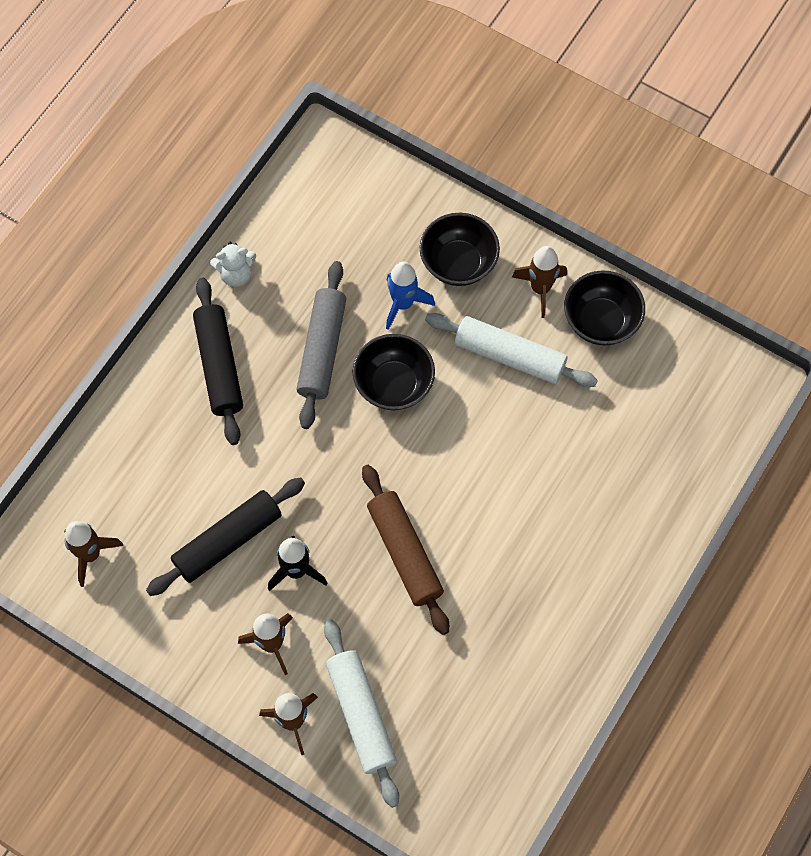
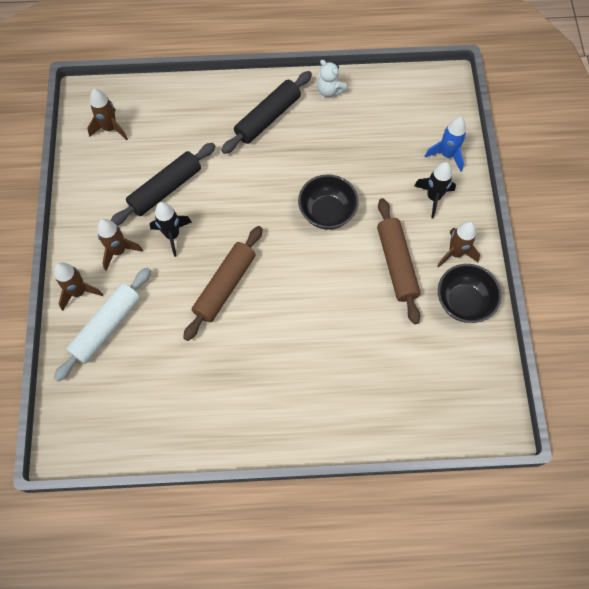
camera: 55 degrees right, 0 degrees up
(228, 541) = (166, 189): black rolling pin -> black rolling pin turned 60 degrees counterclockwise
(322, 350) = (319, 162): grey rolling pin -> none
(403, 304) = (382, 185): blue rocket -> blue rocket (447, 155)
(458, 263) = (433, 197): black bowl -> black rocket
(509, 356) = (396, 264): white rolling pin -> brown rolling pin

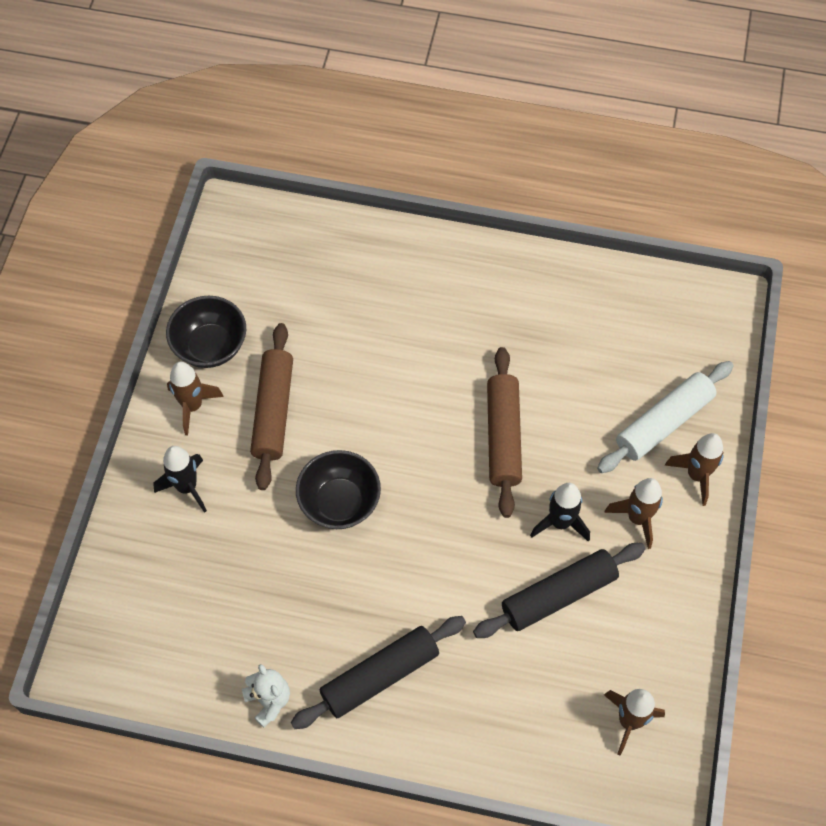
camera: 165 degrees left, 5 degrees down
(225, 286) = (503, 437): brown rolling pin -> brown rolling pin turned 45 degrees counterclockwise
(447, 155) = (139, 545): blue rocket -> none

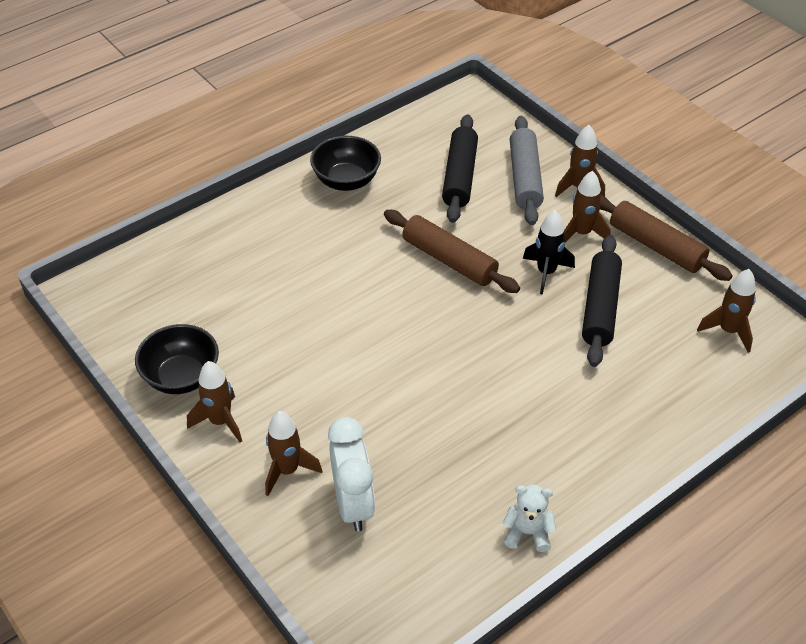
camera: 50 degrees left, 15 degrees down
(187, 487) = (287, 470): black rocket -> brown rocket
(194, 556) = (353, 504): none -> white clock
(274, 411) = (283, 373): brown rolling pin -> brown rolling pin (656, 246)
(339, 502) = (404, 382): black bowl -> black bowl (346, 181)
(379, 675) = (570, 448): black rolling pin -> black rolling pin (459, 176)
(663, 422) = (524, 178): white rolling pin -> grey rolling pin

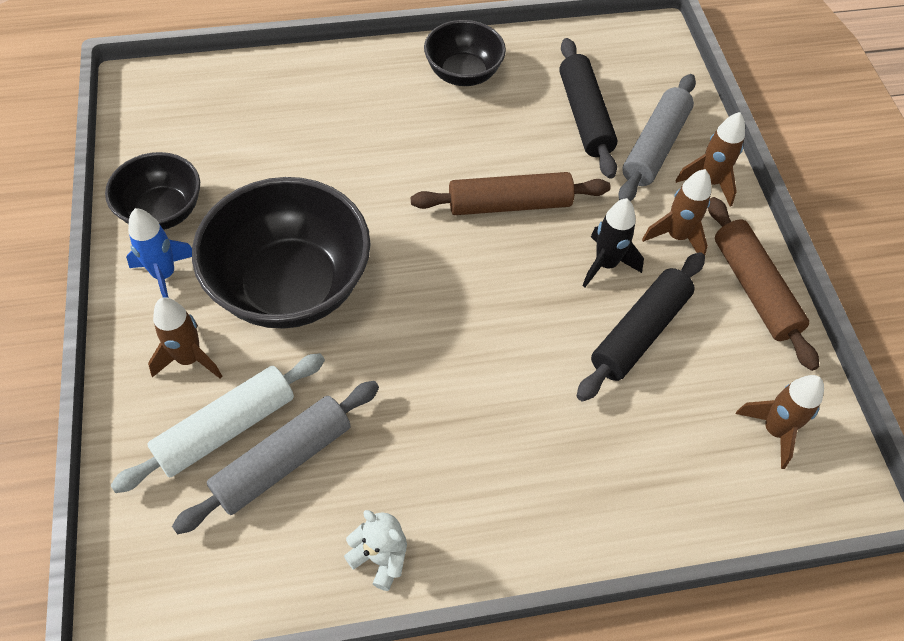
camera: 25 degrees right, 10 degrees up
(220, 421) = (164, 275): brown rocket -> blue rocket
(327, 386) = (290, 286): none -> black bowl
(353, 504) = (226, 428): white clock -> white rolling pin
(412, 505) = (282, 461): none -> grey rolling pin
(449, 260) = (509, 204): brown rolling pin -> brown rolling pin turned 75 degrees counterclockwise
(459, 176) = (584, 116): black rolling pin -> black rolling pin turned 45 degrees counterclockwise

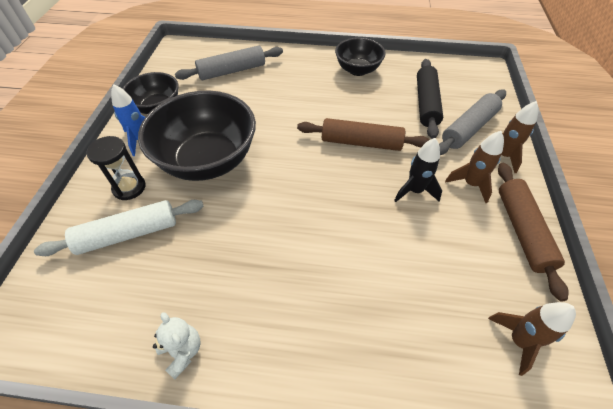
camera: 20 degrees right, 5 degrees down
(189, 359) = (129, 187): brown rocket -> black hourglass
(282, 461) = (151, 264): grey rolling pin -> grey rolling pin (232, 71)
(639, 332) = (426, 240): black rolling pin -> none

